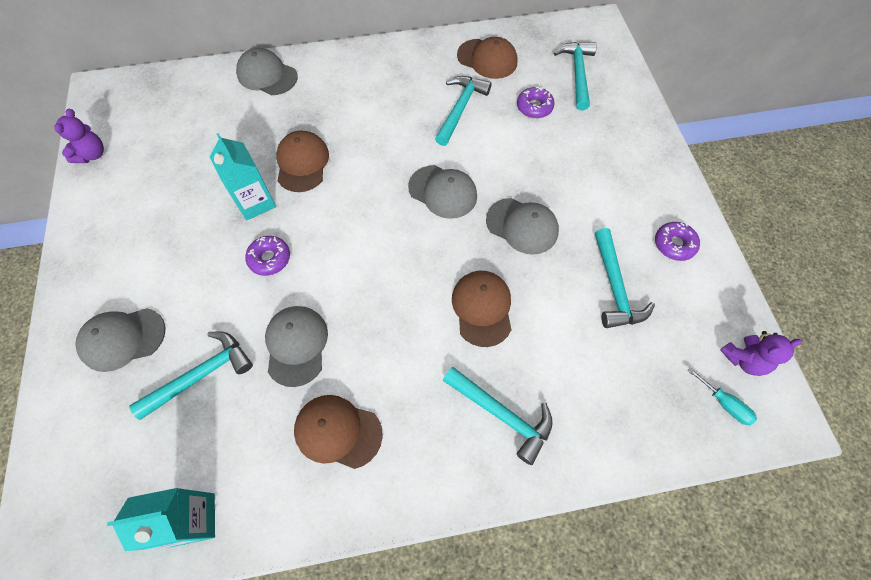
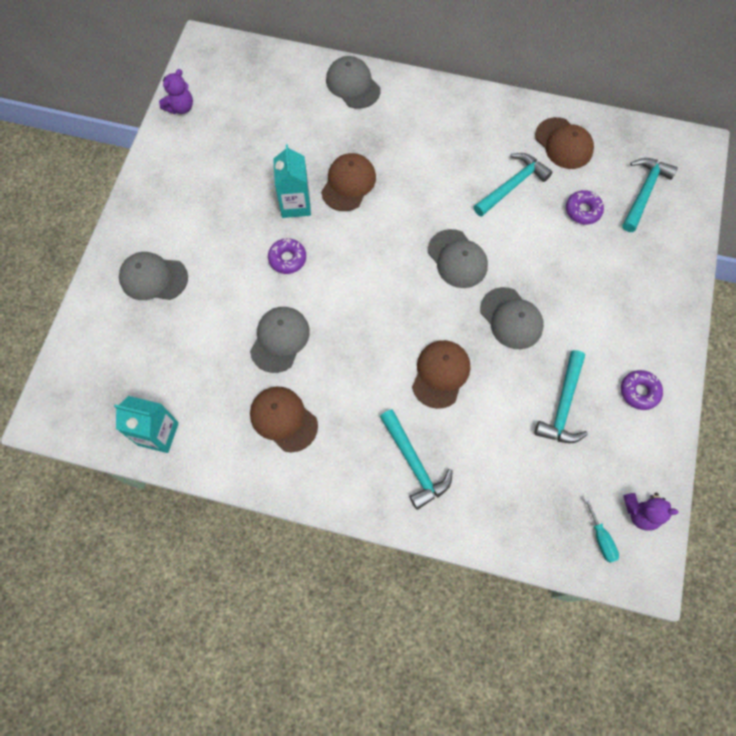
camera: 25 degrees right, 5 degrees up
(201, 375) = (200, 331): turquoise hammer -> none

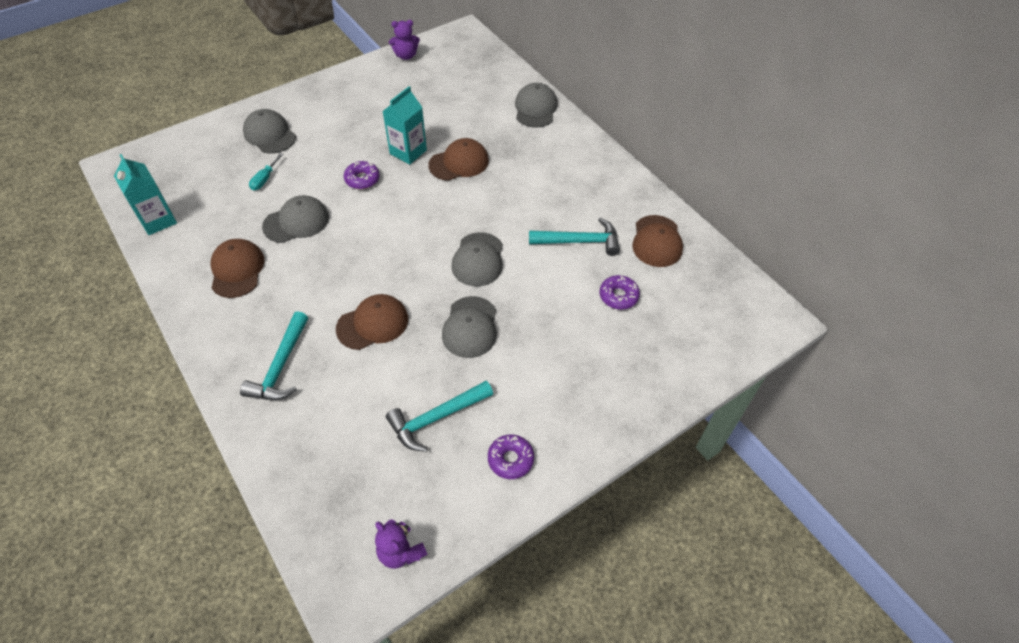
camera: 40 degrees right, 15 degrees down
(601, 538) = (346, 541): turquoise screwdriver -> turquoise screwdriver (265, 179)
(644, 192) = (688, 319): turquoise hammer -> none

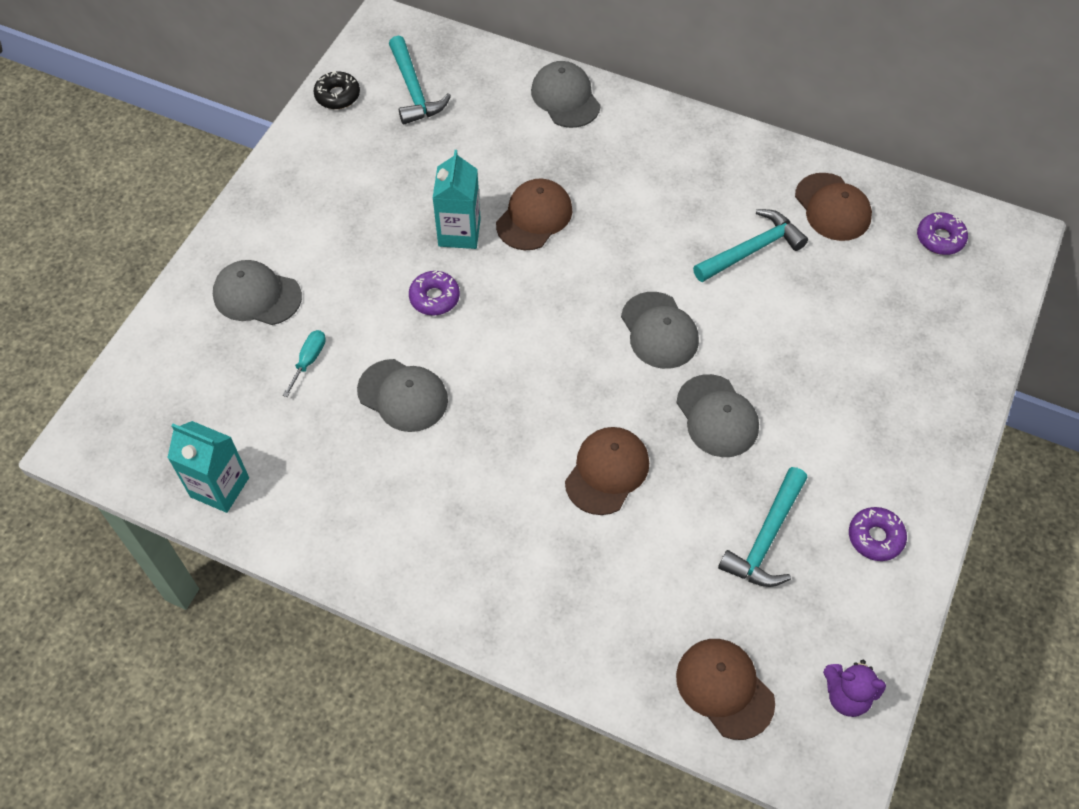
camera: 30 degrees left, 5 degrees up
(237, 270) = (386, 495): brown cap -> brown cap (724, 688)
(265, 179) = (309, 360): turquoise screwdriver -> turquoise screwdriver turned 150 degrees counterclockwise
(281, 366) = (547, 579): turquoise hammer -> turquoise hammer (414, 90)
(296, 222) = (403, 395): grey cap -> grey cap turned 90 degrees clockwise
(406, 56) = (337, 95): purple teddy bear -> black donut
(618, 296) = (842, 295): purple donut -> purple donut (940, 238)

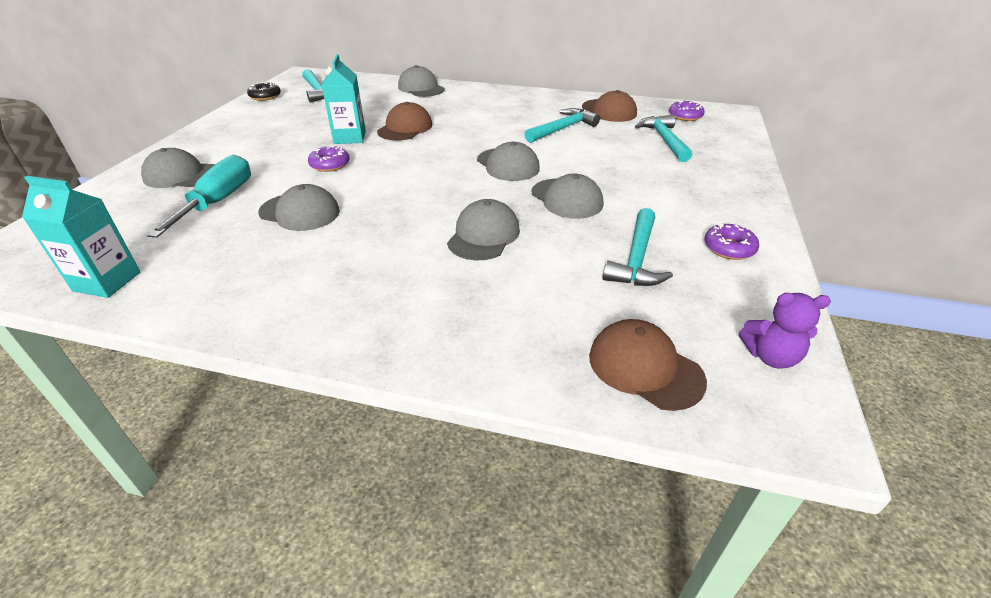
camera: 10 degrees left, 20 degrees down
(309, 360) = (218, 202): turquoise screwdriver -> turquoise screwdriver, size x2.08
(607, 472) = (484, 235): brown cap -> grey cap
(885, 299) = (664, 140): none -> turquoise hammer

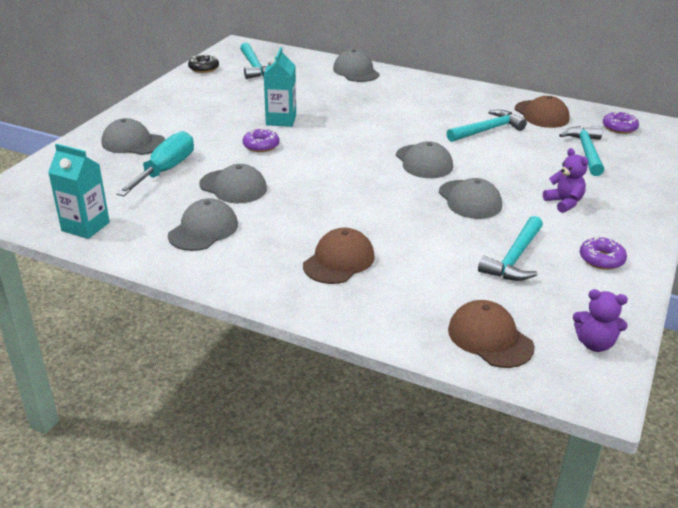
camera: 10 degrees right, 5 degrees down
(405, 128) = (334, 115): brown cap -> brown cap (339, 261)
(484, 235) = (387, 224): grey cap -> grey cap (203, 230)
(664, 191) = (564, 203): none -> purple teddy bear

